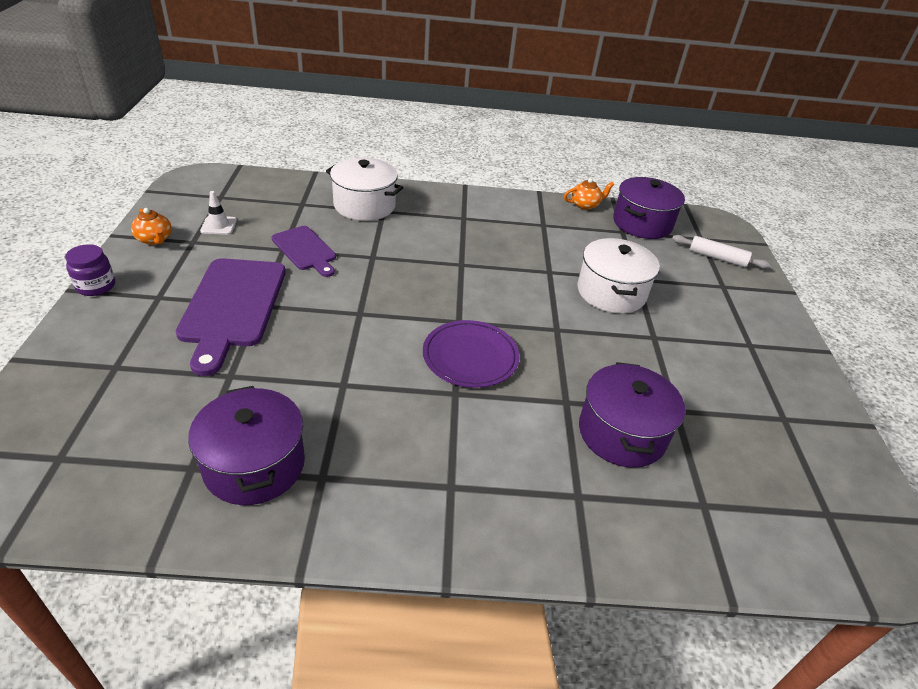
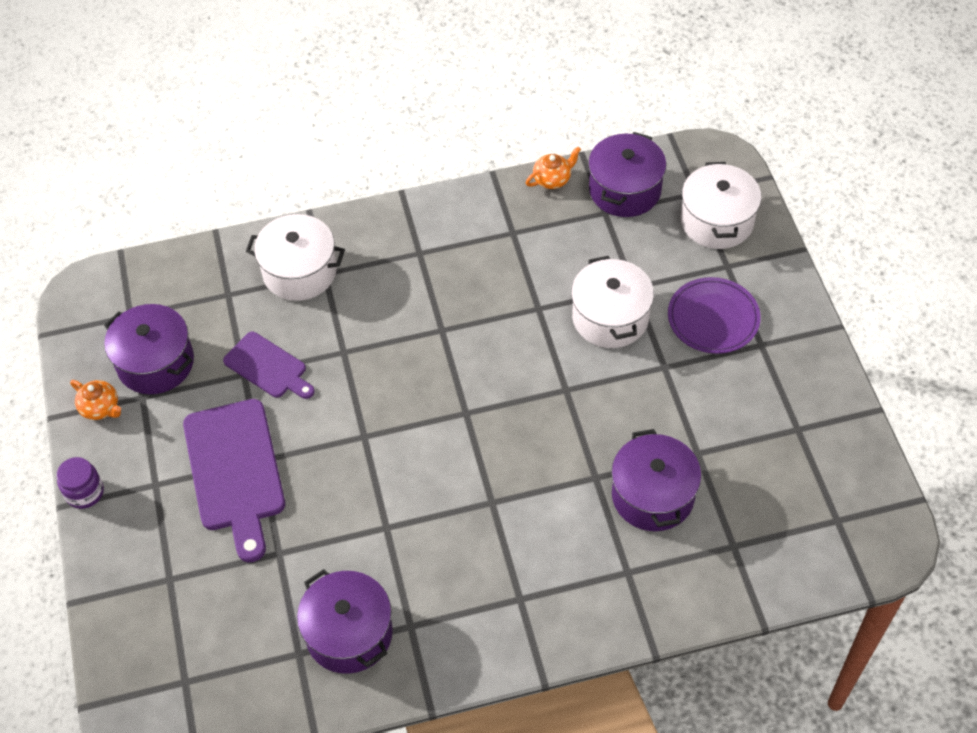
camera: 10 degrees left, 15 degrees up
(218, 225) = (155, 363): white traffic cone -> purple pot
(470, 357) = (492, 454): purple plate -> purple plate (713, 318)
(717, 258) = (716, 221): white rolling pin -> white pot

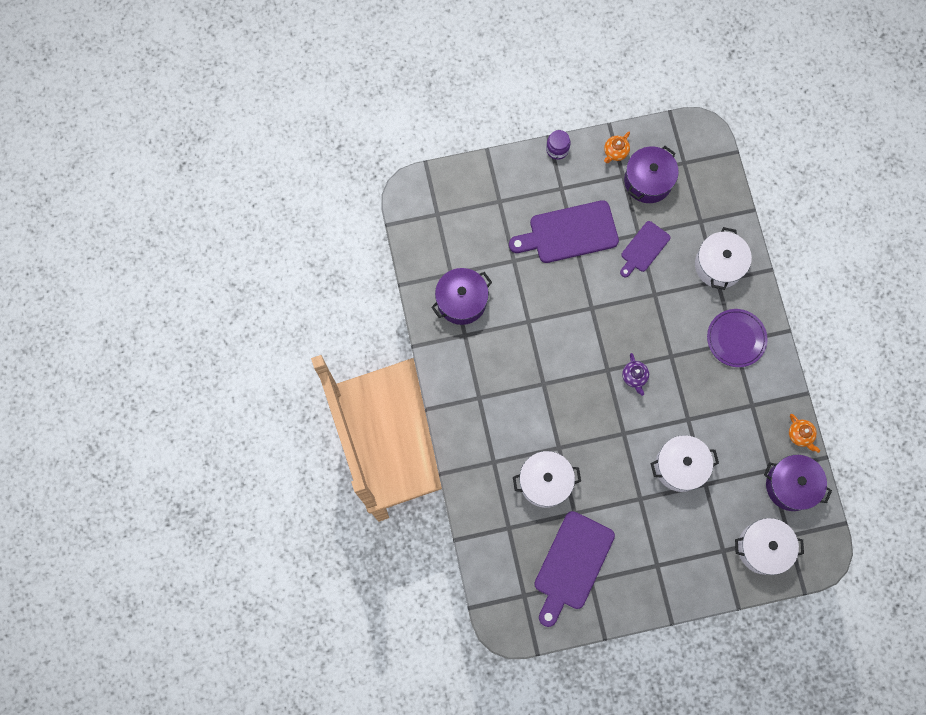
camera: 90 degrees right, 20 degrees up
(476, 377) = (634, 377): none -> purple teapot
(652, 495) = (545, 482): purple pot -> white pot
(713, 318) = (679, 535): purple plate -> purple plate (736, 338)
(777, 455) = (572, 564): none -> purple cutting board

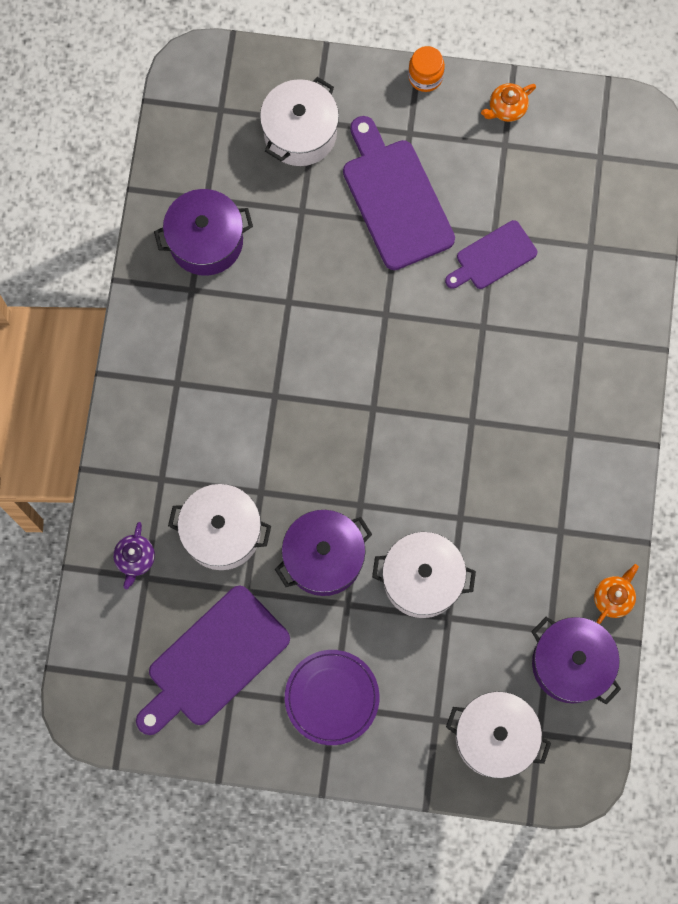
camera: 20 degrees right, 0 degrees up
(557, 149) = (425, 77): purple jar -> orange jar
(569, 233) = (395, 199): purple cutting board -> purple cutting board turned 60 degrees clockwise
(634, 377) = (407, 431): purple teapot -> purple teapot (135, 558)
(648, 181) = (537, 165): purple pot -> purple pot (323, 558)
(719, 265) = (591, 317): white pot -> white pot (300, 133)
(736, 338) = (575, 429): purple plate -> purple plate (332, 697)
(800, 435) = (613, 598): orange teapot -> orange teapot turned 135 degrees counterclockwise

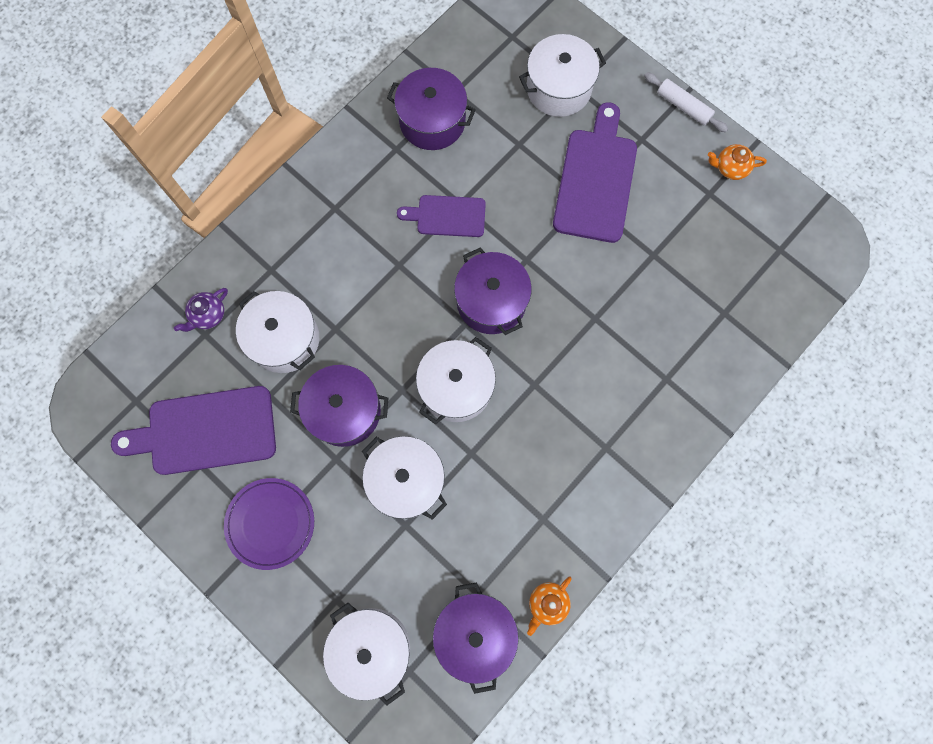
camera: 35 degrees right, 0 degrees up
(381, 373) = (491, 301): none -> purple pot
(405, 470) = (456, 387): none -> white pot
(425, 77) = (683, 106): orange jar -> white rolling pin
(493, 257) = (640, 271): purple cutting board -> purple cutting board (447, 216)
(613, 598) = (547, 603): orange teapot -> orange teapot turned 150 degrees clockwise

